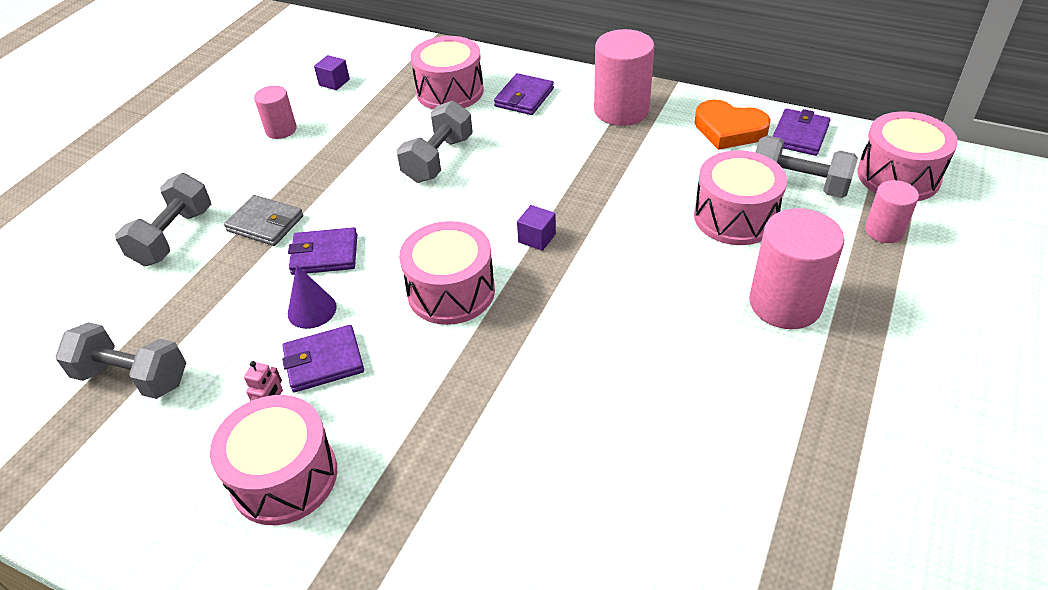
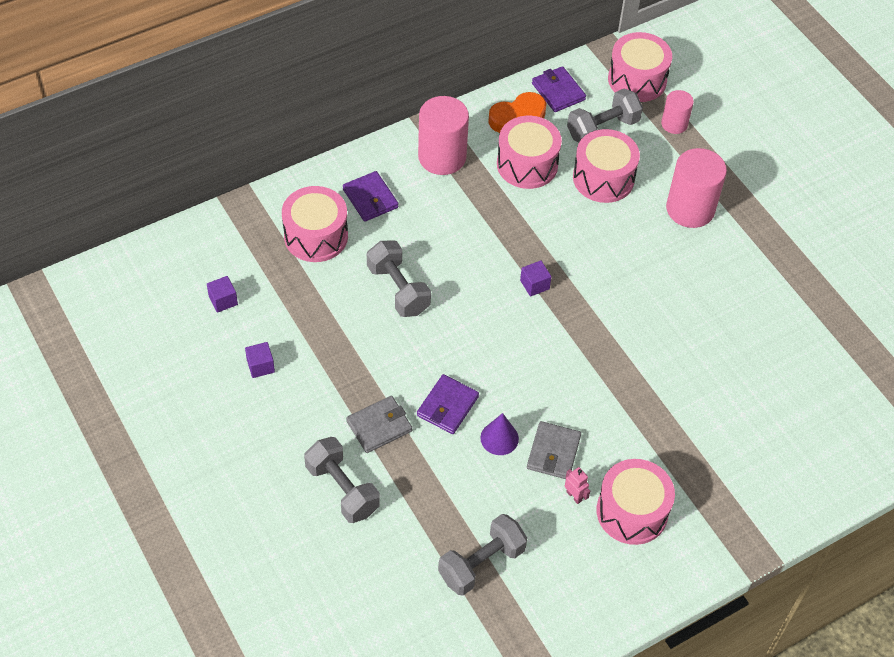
camera: 60 degrees left, 10 degrees up
(281, 130) = (260, 366): pink cylinder -> purple cube
(324, 361) = (553, 452): purple wallet -> grey wallet
(451, 291) = (546, 356): pink drum -> pink drum (527, 164)

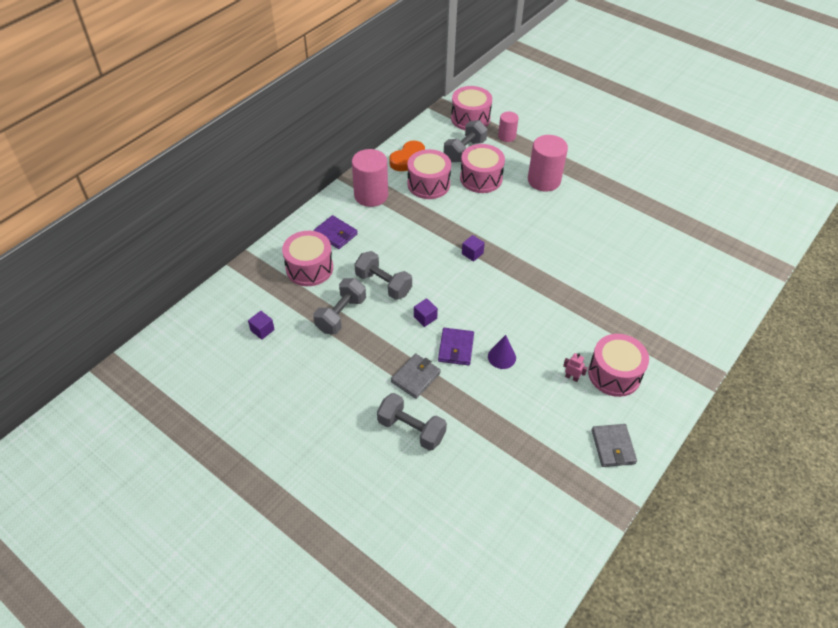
camera: 20 degrees left, 5 degrees down
(260, 366) = (310, 365): purple cube -> purple cube (425, 317)
(481, 563) = (535, 445): grey dumbbell -> grey dumbbell (341, 315)
(553, 452) = (542, 354): grey wallet -> grey wallet (613, 447)
(558, 91) = (425, 138): purple wallet -> none

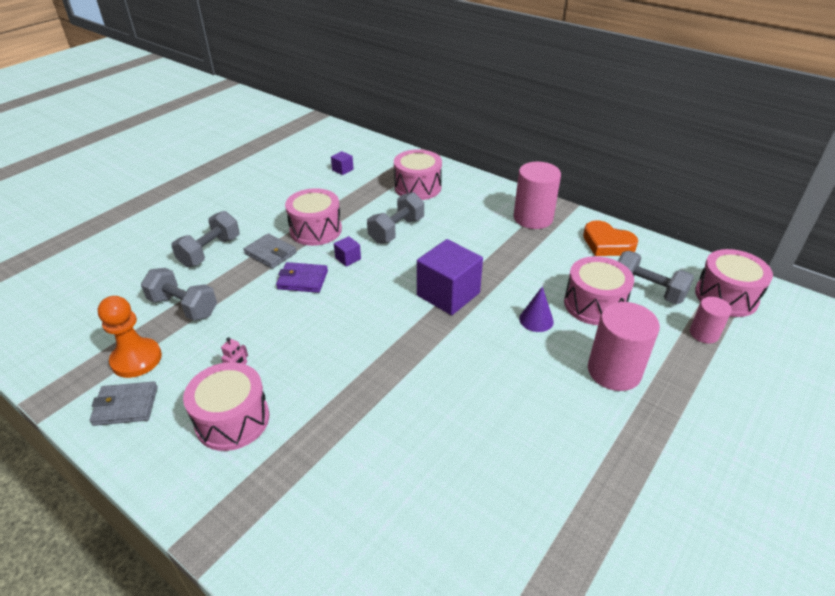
camera: 90 degrees right, 10 degrees down
(335, 234) = (467, 199): purple wallet -> none
(341, 315) = (356, 207): grey dumbbell -> grey dumbbell (183, 307)
(428, 184) = (566, 259): pink drum -> pink drum (316, 230)
(472, 253) = (448, 294): purple cube -> purple cube, size x2.28
(501, 357) = (283, 314): purple cone -> purple cone (536, 320)
(564, 454) = (136, 359): none -> orange pawn

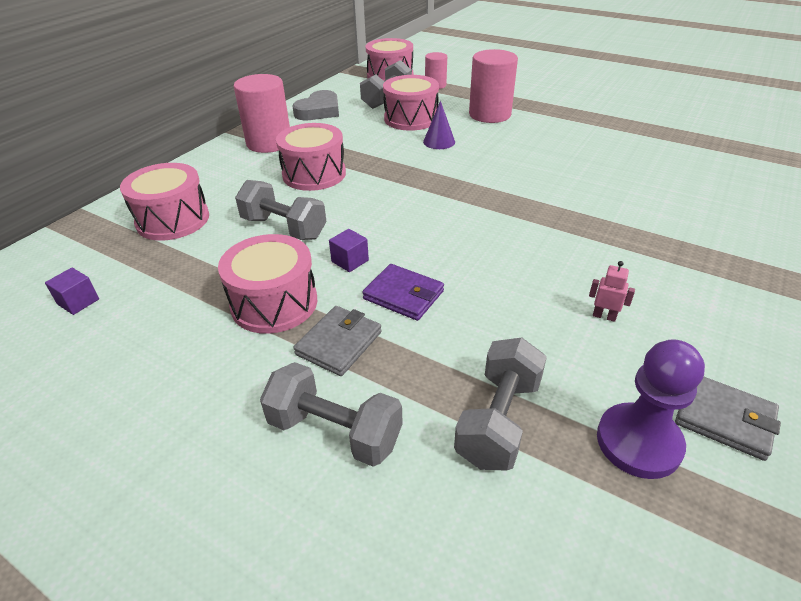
camera: 95 degrees left, 0 degrees up
(126, 406) = (724, 418): grey wallet -> grey wallet turned 45 degrees counterclockwise
(136, 359) = (638, 442): orange pawn -> purple pawn
(232, 420) = (671, 305): pink drum -> pink drum (314, 174)
(302, 280) = (403, 295): purple wallet -> purple wallet turned 60 degrees counterclockwise
(448, 294) = (411, 185): purple cube -> none
(607, 243) = (319, 111): orange heart -> grey heart

